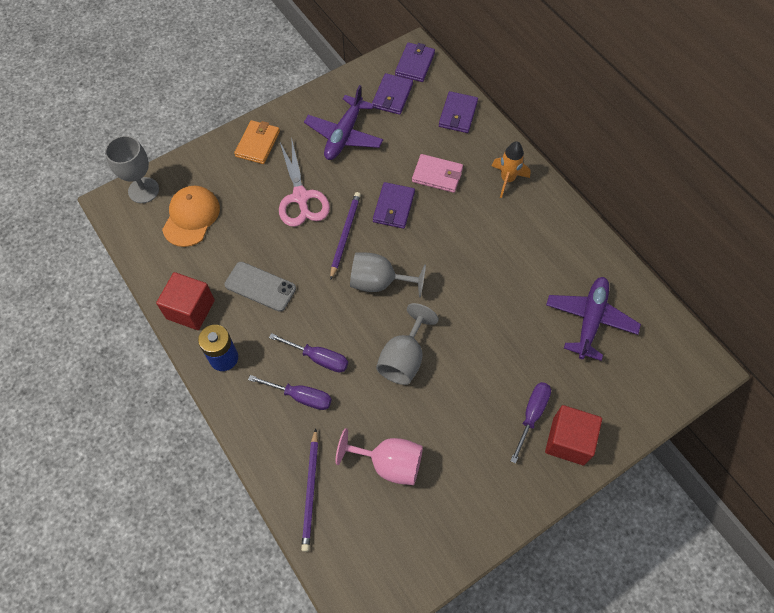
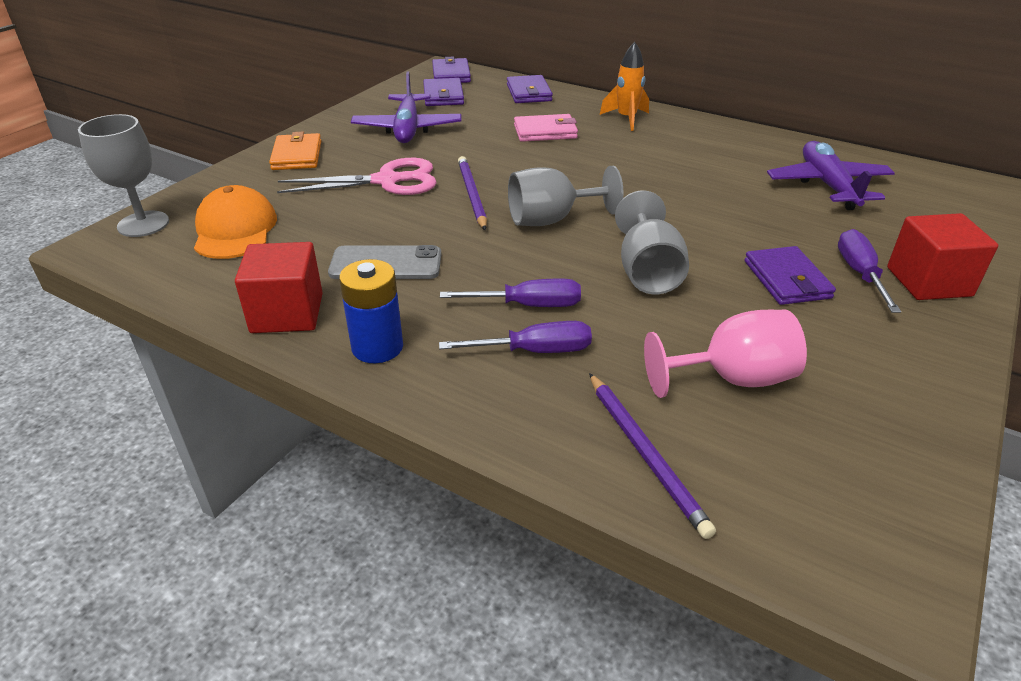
camera: 25 degrees left, 25 degrees down
(301, 198) = (388, 181): pink scissors -> pink scissors turned 60 degrees counterclockwise
(394, 207) = (515, 162): purple wallet -> purple wallet (787, 280)

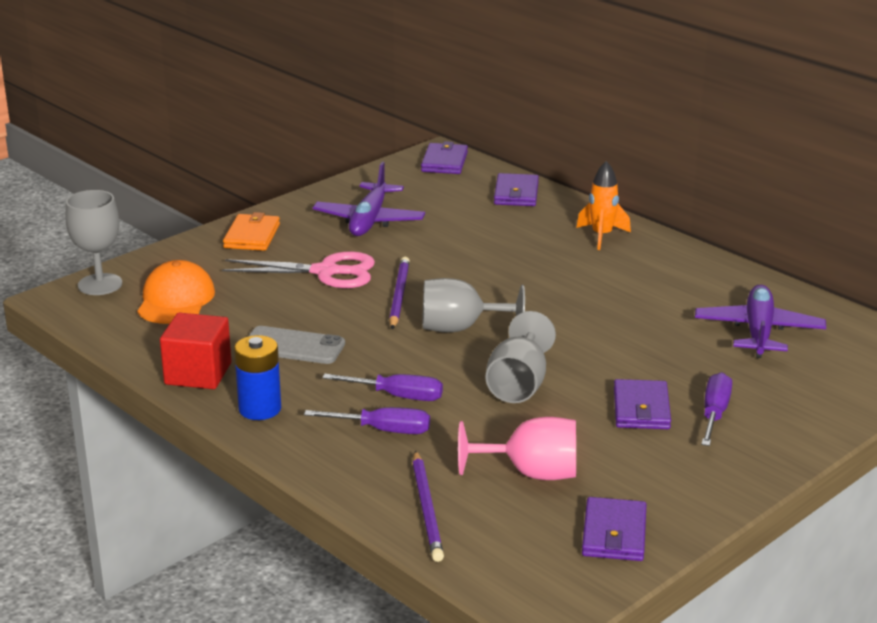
camera: 15 degrees right, 10 degrees down
(443, 96) = (423, 187): purple wallet -> purple wallet (614, 534)
(545, 132) = (507, 240): pink wallet -> none
(928, 282) = (774, 429): red cube -> none

